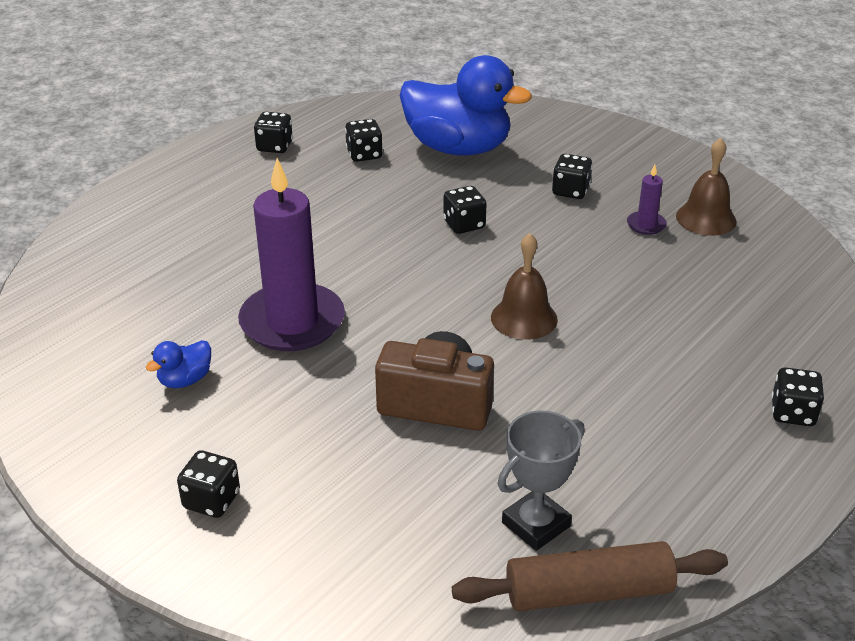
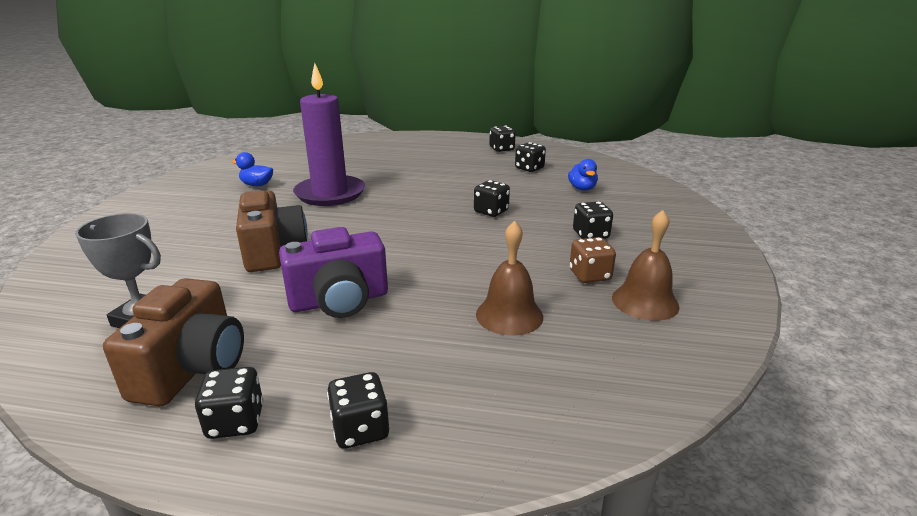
camera: 60 degrees right, 10 degrees down
(211, 500) = (151, 216): black dice -> black dice (236, 421)
(458, 148) = (582, 188): blue duck -> blue duck, size x0.41
(524, 318) = (398, 256): brown bell -> brown bell (509, 315)
(588, 592) = (58, 361): brown rolling pin -> none
(591, 379) = (339, 301): none -> purple camera
(646, 225) = (589, 275): purple candle -> brown dice
(656, 495) = (192, 368): none -> brown camera

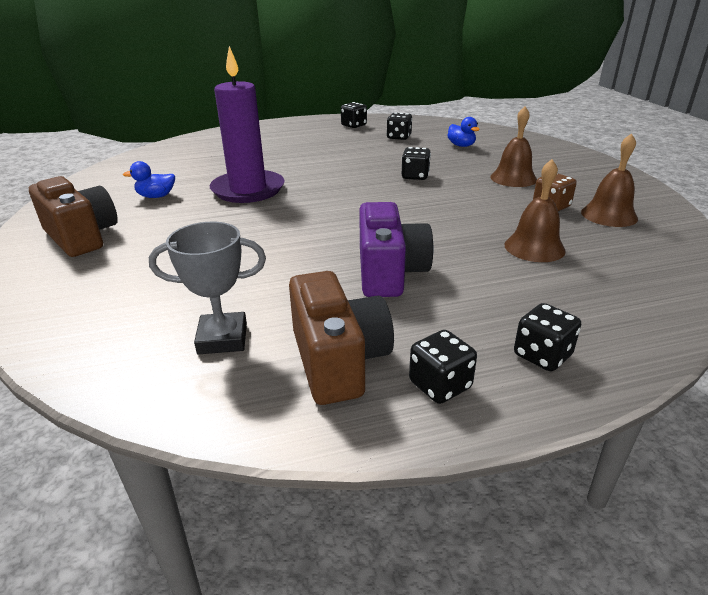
camera: 25 degrees left, 5 degrees up
(273, 251) = (266, 249): brown camera -> brown camera (82, 237)
(339, 301) = (389, 273): purple camera -> purple camera turned 45 degrees counterclockwise
(590, 235) = (513, 178): black dice -> brown bell

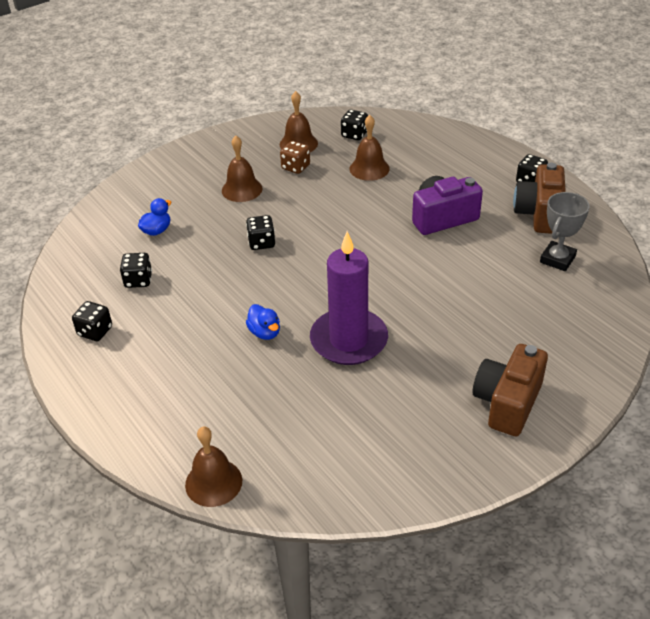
camera: 110 degrees left, 10 degrees up
(156, 196) = (401, 402): blue duck -> blue duck (265, 332)
(184, 141) = (213, 482): none -> brown bell
(222, 338) = (557, 259): grey trophy -> grey trophy turned 60 degrees clockwise
(338, 361) = (539, 214): brown camera -> brown camera turned 45 degrees counterclockwise
(542, 355) = (484, 157): black dice -> black dice (354, 134)

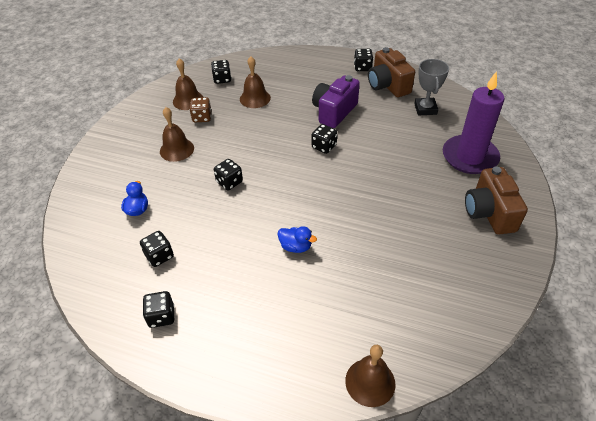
camera: 35 degrees left, 5 degrees up
(349, 340) = (357, 222): purple candle -> purple candle (469, 157)
(392, 250) = (324, 146): none -> black dice

